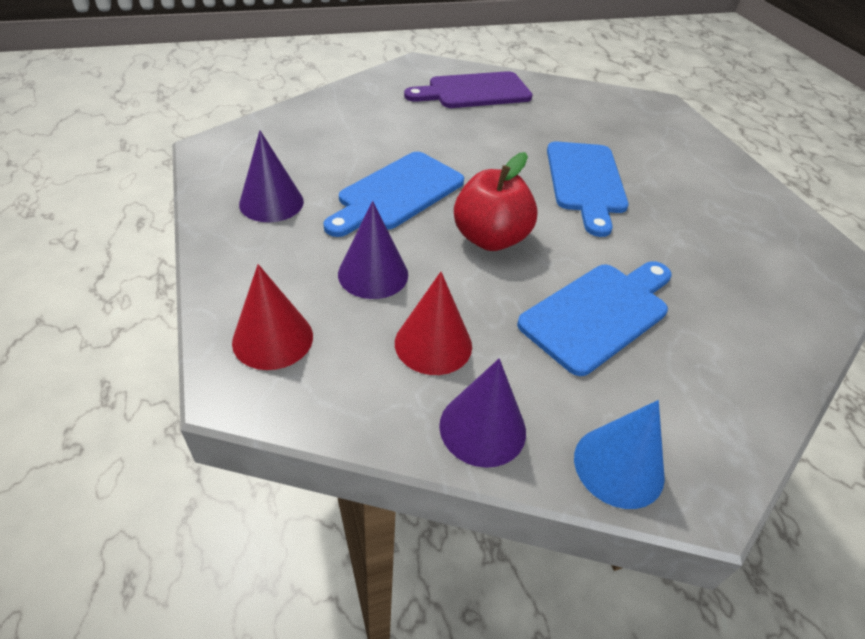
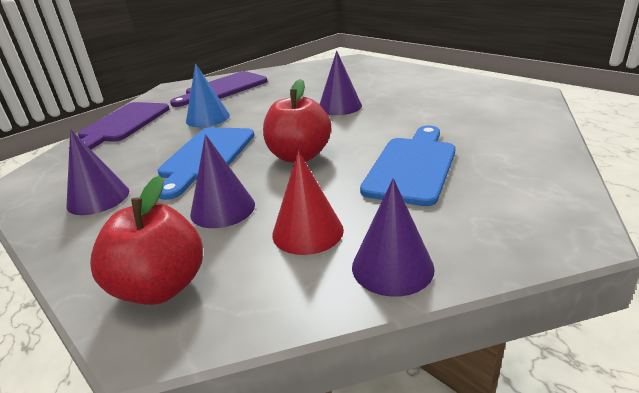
camera: 20 degrees left, 15 degrees down
(273, 338) = (161, 287): red cone -> red apple
(341, 105) = (122, 124): none -> purple cutting board
(585, 182) = (340, 106): blue cutting board -> purple cone
(618, 466) = (510, 244): blue cone -> blue cone (208, 118)

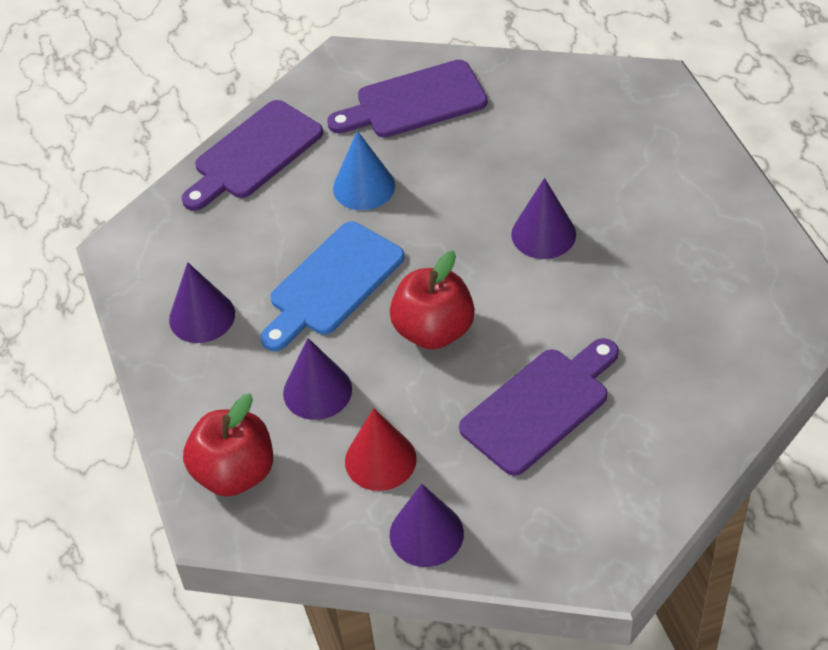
camera: 25 degrees right, 20 degrees up
(412, 167) = (540, 406): blue cutting board -> purple cutting board

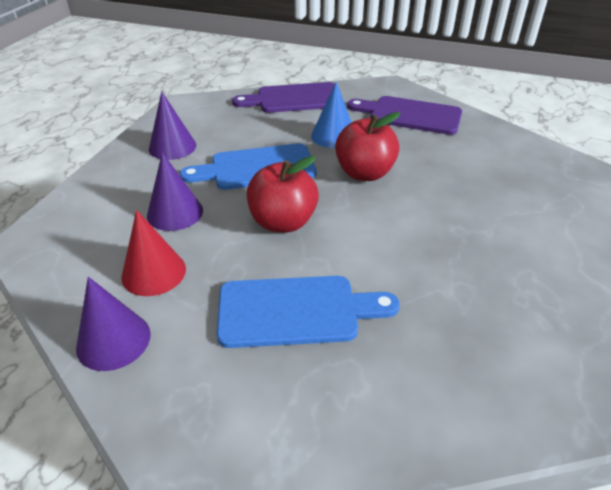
camera: 35 degrees right, 10 degrees down
(234, 473) = (73, 225): red apple -> red apple (364, 173)
(540, 406) = (296, 311): purple cutting board -> blue cutting board
(543, 234) = (419, 211): purple cone -> none

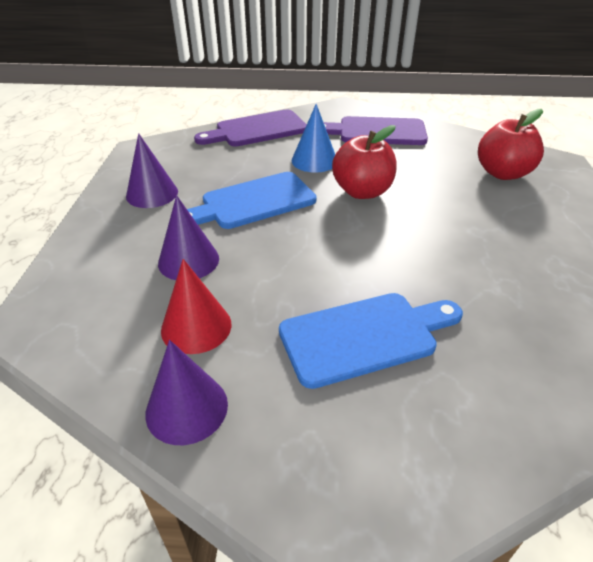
camera: 15 degrees left, 0 degrees up
(283, 222) = (307, 251): red apple -> red apple (502, 173)

